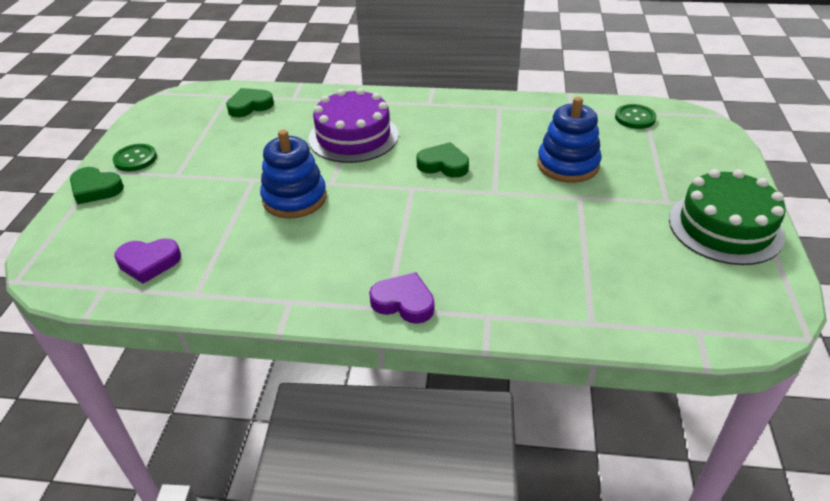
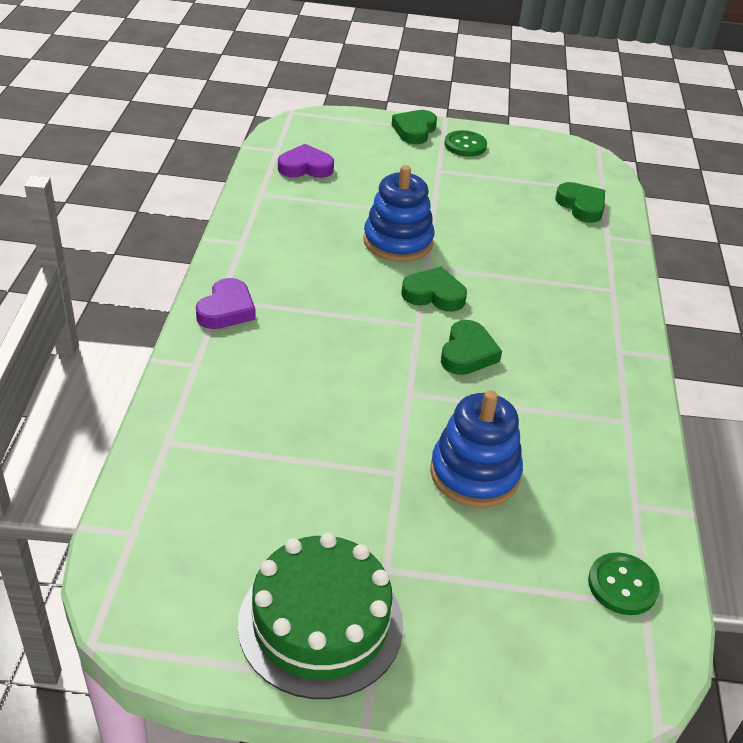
camera: 85 degrees right, 0 degrees up
(149, 262) = (305, 167): purple heart -> purple heart turned 90 degrees clockwise
(353, 137) = (524, 282): purple cake -> none
(372, 179) = (434, 294): none -> green heart

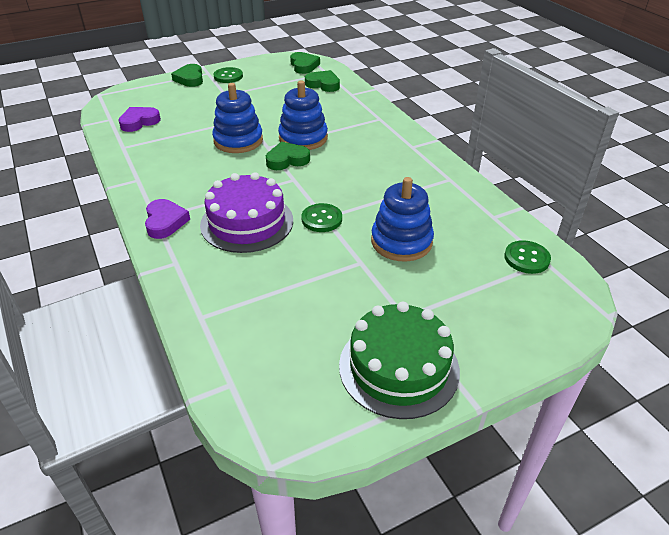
camera: 30 degrees left, 0 degrees up
(313, 354) = (247, 222): none -> purple cake
(403, 394) = (321, 219): none -> green button
(467, 353) = (336, 182): green heart -> green heart (304, 66)
(481, 273) = (303, 138): none -> blue stacking toy

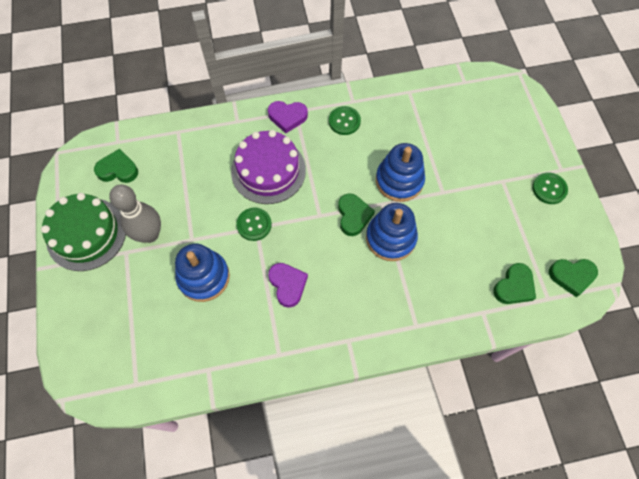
camera: 105 degrees right, 25 degrees up
(139, 122) = (454, 104): purple heart -> purple heart (288, 285)
(190, 79) = (547, 151): green heart -> green heart (118, 170)
(370, 300) = (150, 234): none -> grey bowling pin
(526, 258) = (145, 370): green button -> green button (344, 121)

